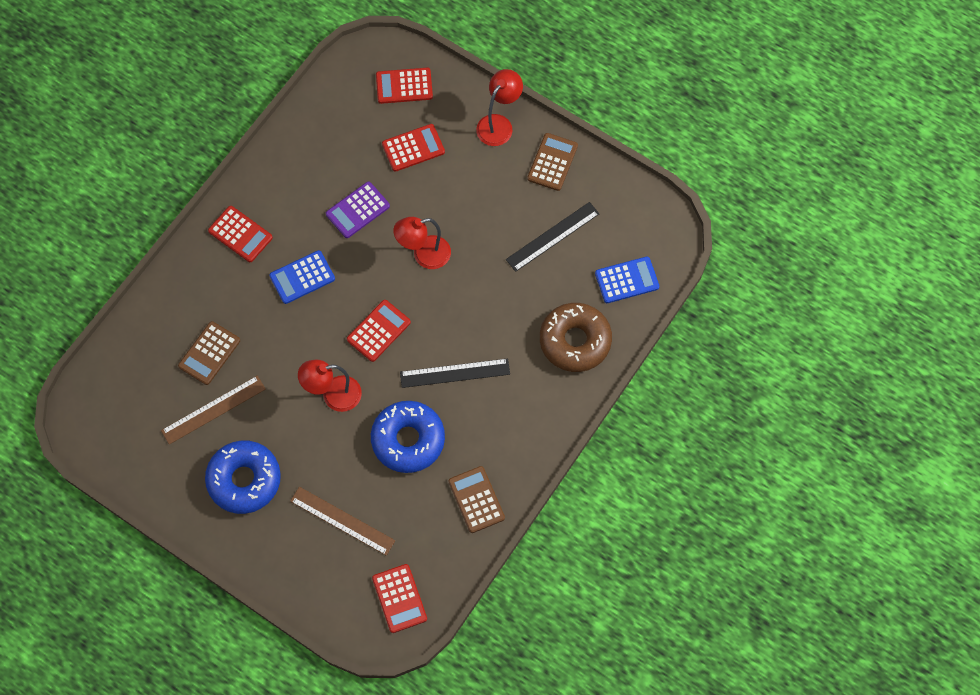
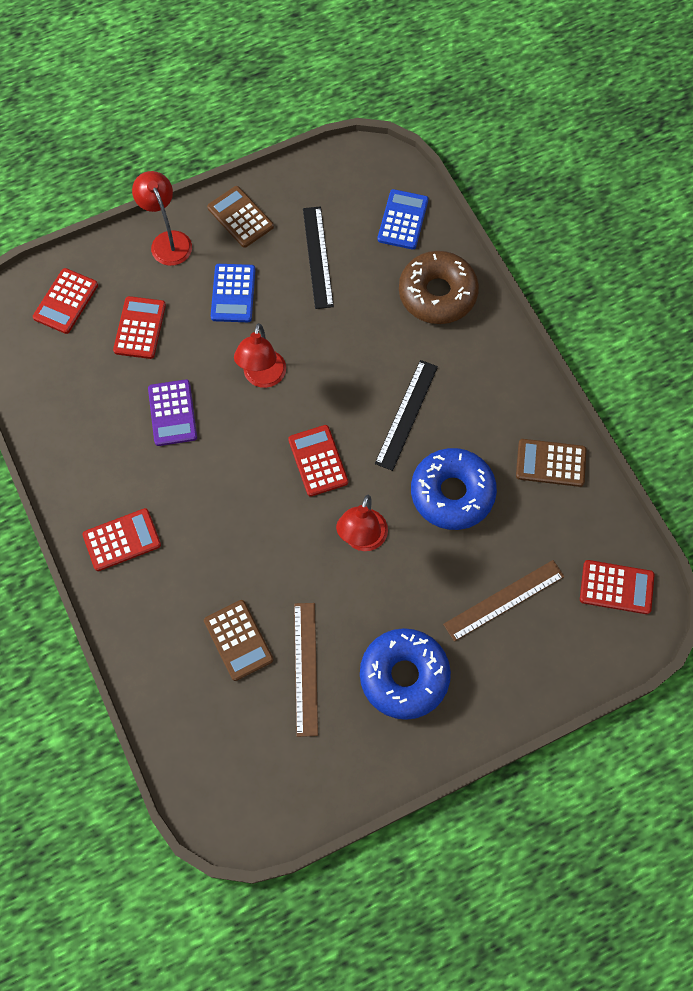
camera: 60 degrees left, 0 degrees up
(302, 277) = (212, 503): blue calculator -> blue calculator (233, 293)

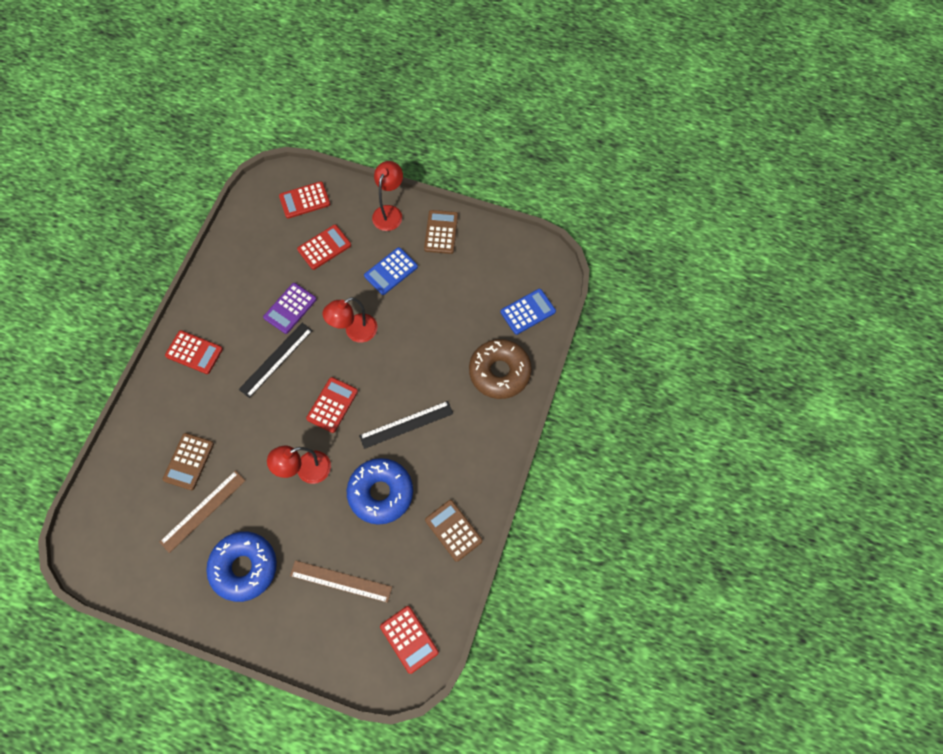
camera: 45 degrees right, 0 degrees up
(318, 257) = (457, 291): black ruler -> black ruler (276, 359)

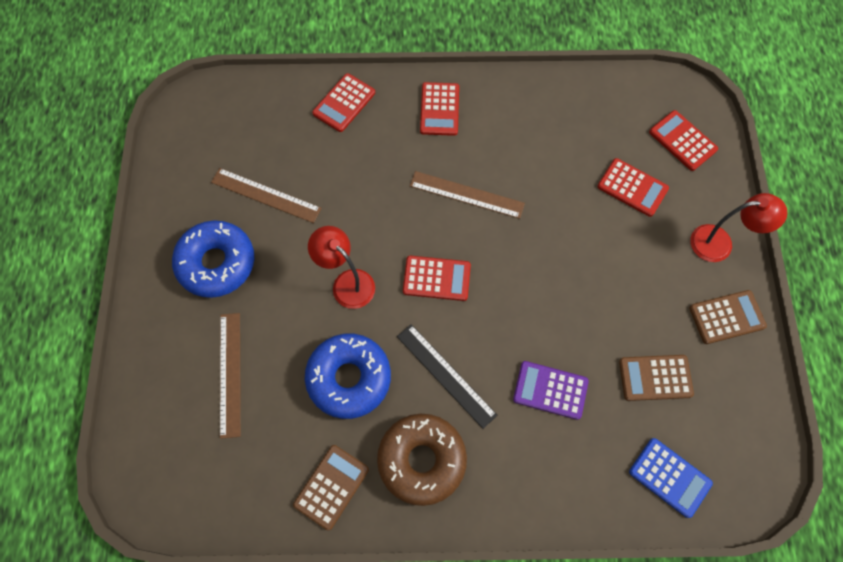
camera: 70 degrees right, 0 degrees up
(189, 461) = (315, 158): brown calculator -> brown calculator (655, 378)
(276, 359) = (466, 194): black ruler -> brown ruler
(290, 308) = (536, 183): purple calculator -> purple calculator (550, 390)
(355, 332) = (539, 267): red lamp -> none
(391, 271) = (639, 277): blue calculator -> none
(409, 639) = (183, 482): red calculator -> red calculator (344, 103)
(499, 372) = (565, 469): brown donut -> brown donut (422, 460)

